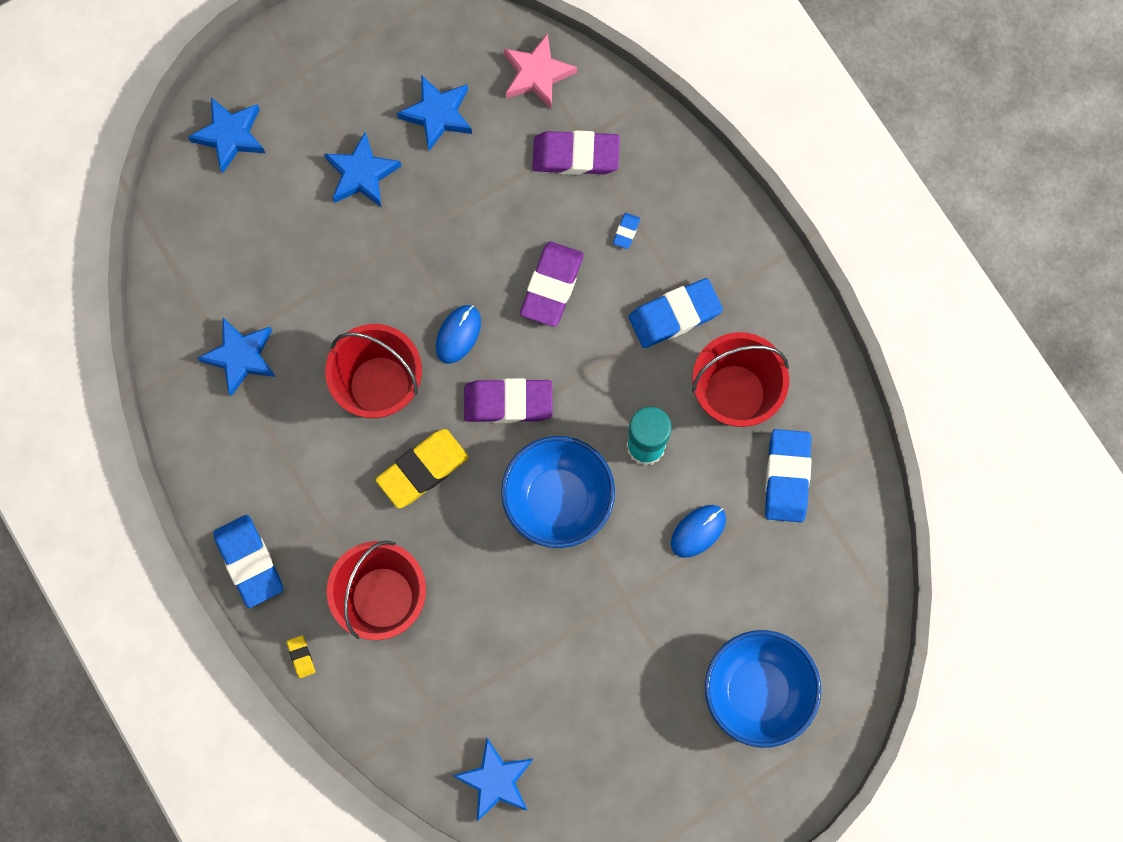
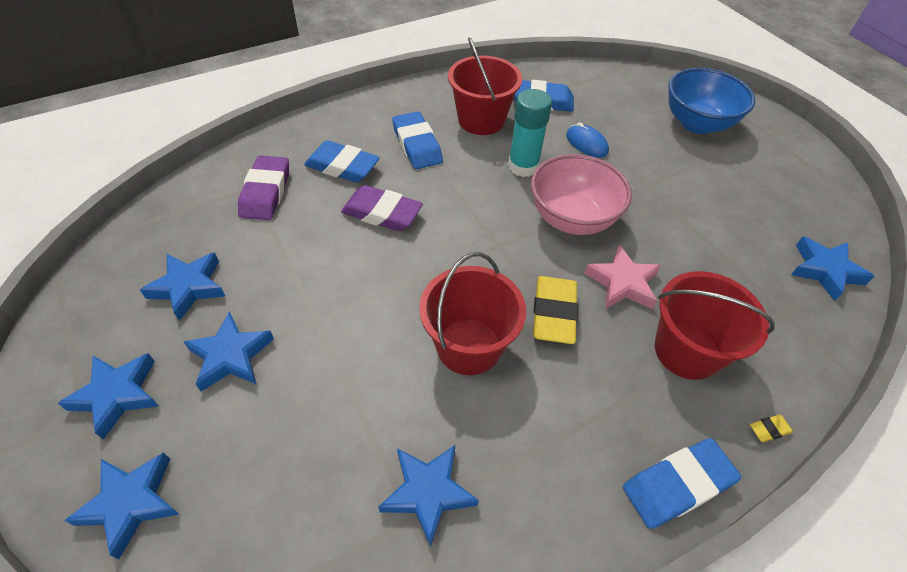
camera: 90 degrees left, 25 degrees down
(320, 93) = (117, 395): none -> blue star
(422, 469) = (553, 313): yellow eraser -> yellow eraser turned 45 degrees clockwise
(458, 334) = (419, 280): blue mouse -> none
(508, 403) = (487, 247): purple eraser -> none
(537, 74) = (178, 213): pink star -> pink star (622, 283)
(558, 500) = (572, 219): blue bowl -> pink bowl
(626, 232) = (342, 167): blue eraser -> blue eraser, size x2.31

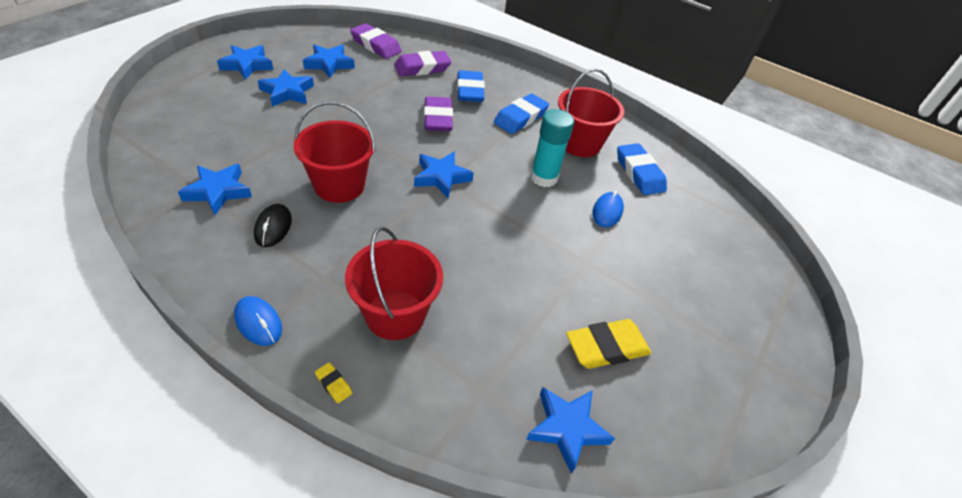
camera: 60 degrees right, 5 degrees down
(131, 503) = (185, 89): blue star -> blue star (441, 177)
(176, 222) = (376, 45): none -> purple eraser
(523, 437) = (273, 227): none -> black mouse
(553, 313) = (393, 224): yellow eraser -> yellow eraser (606, 347)
(572, 219) = (503, 217): pink bowl -> none
(622, 283) = (449, 261): pink star -> none
(677, 485) = (258, 322): blue eraser -> blue mouse
(697, 123) = (716, 291): blue bowl -> none

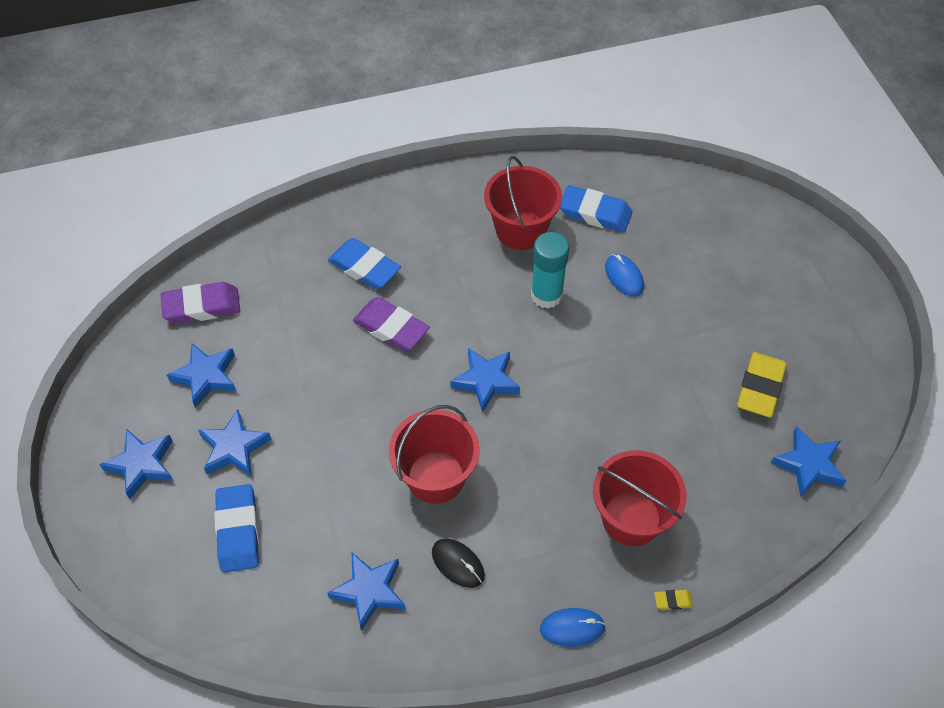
camera: 45 degrees left, 10 degrees up
(422, 68) = (286, 287): purple eraser -> none
(520, 118) = (445, 252): blue eraser -> blue eraser (238, 531)

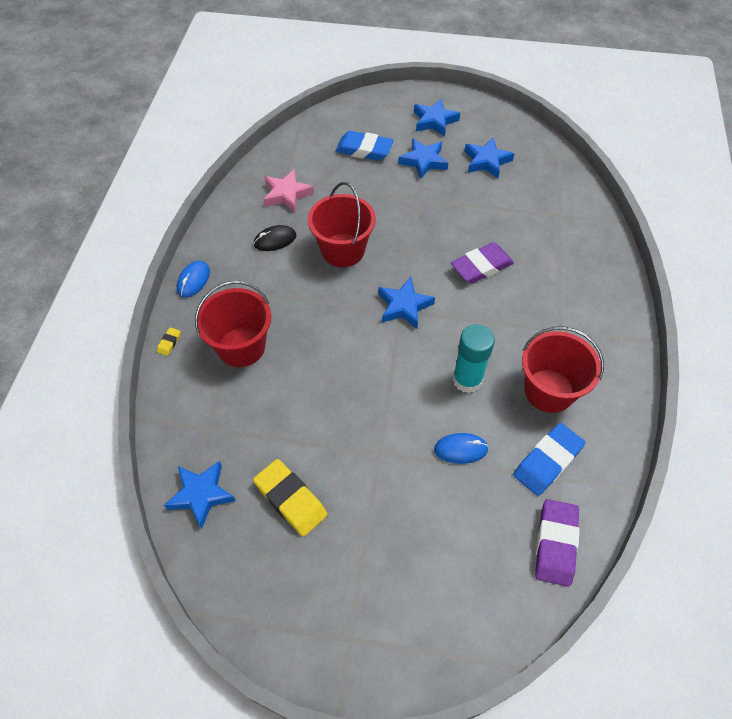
camera: 115 degrees right, 0 degrees up
(202, 306) = (549, 172): purple eraser -> purple eraser (555, 544)
(364, 268) = (548, 269): blue eraser -> none
(369, 591) = (287, 194): blue star -> pink star

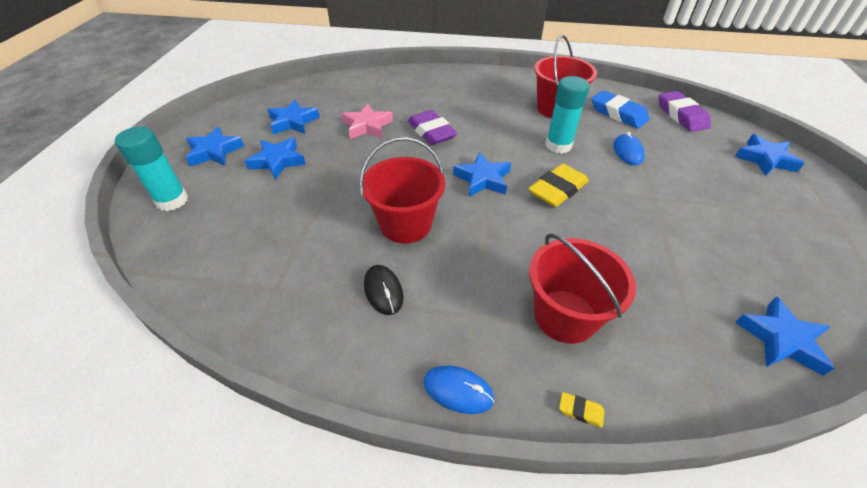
camera: 90 degrees left, 10 degrees down
(287, 194) = (297, 282): pink star -> pink star (367, 126)
(290, 499) = (737, 258): yellow eraser -> yellow eraser (557, 190)
(364, 150) = (238, 207): blue eraser -> none
(371, 113) = (172, 200): none -> turquoise glue stick
(457, 614) = (765, 159): none -> blue star
(555, 544) = (681, 115): purple eraser -> purple eraser turned 60 degrees clockwise

